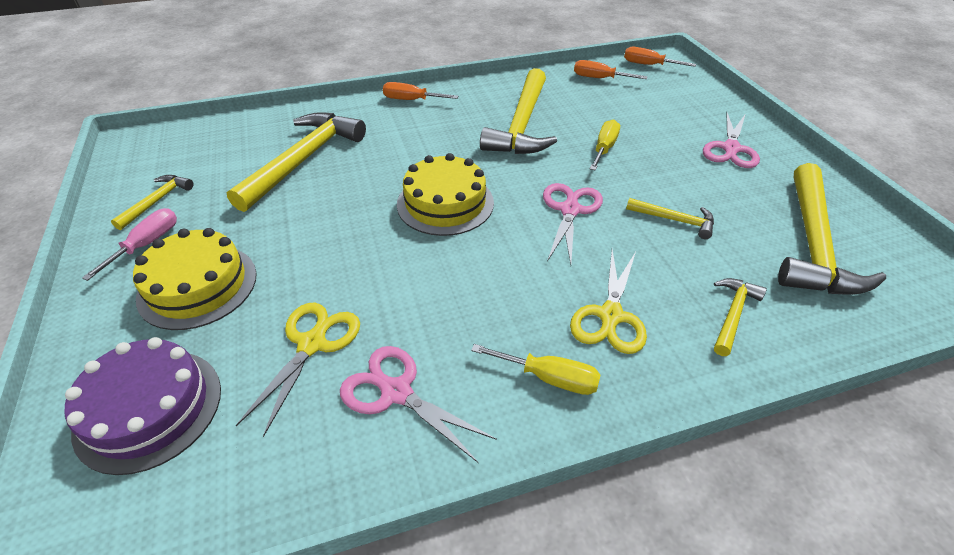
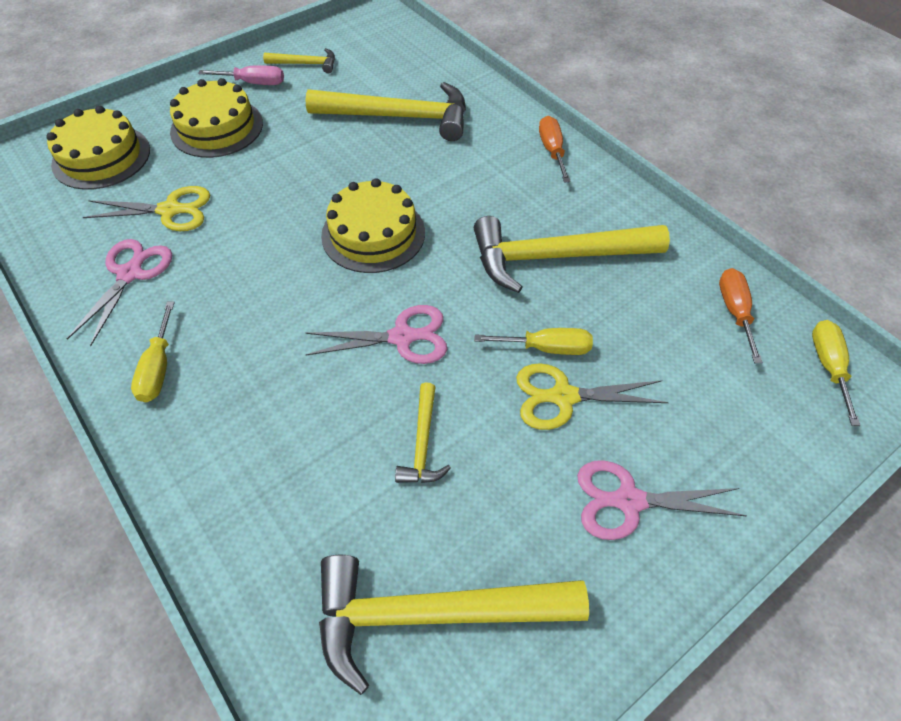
camera: 70 degrees right, 10 degrees up
(149, 408) = (101, 157): purple cake -> yellow cake
(610, 316) = (244, 402): yellow scissors -> yellow scissors (563, 397)
(648, 65) = (828, 366): orange screwdriver -> yellow screwdriver
(732, 314) = (272, 516): yellow hammer -> none

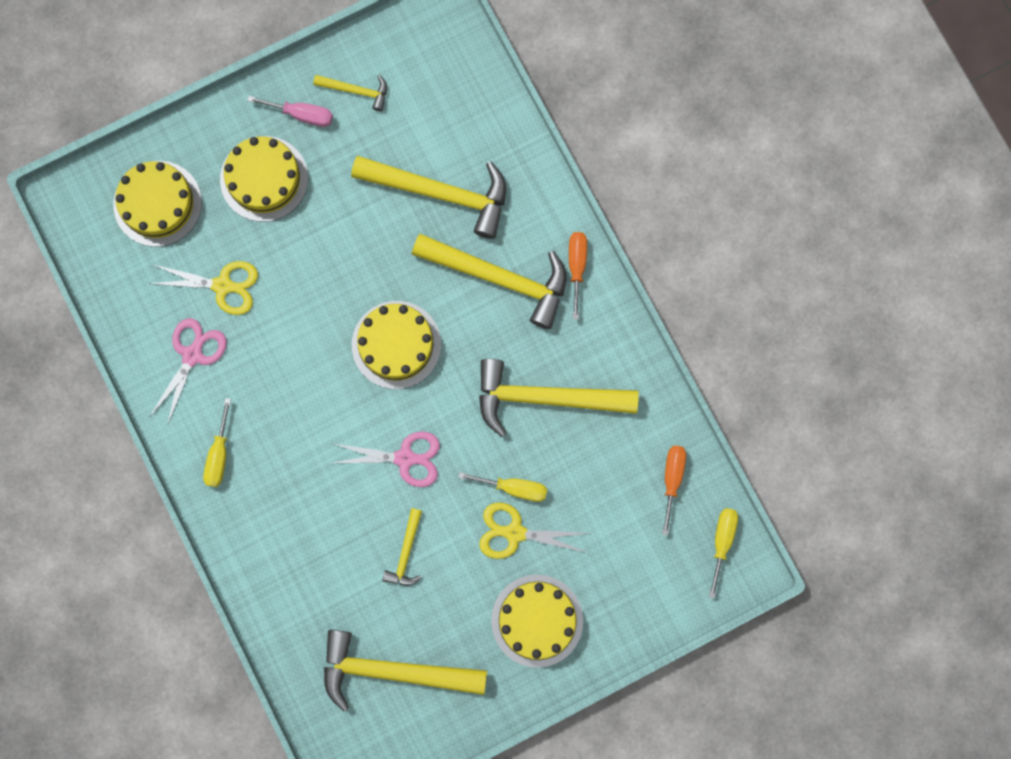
camera: 10 degrees right, 25 degrees up
(475, 168) = (500, 278): none -> yellow hammer
(629, 501) = (537, 620): pink scissors -> yellow cake

